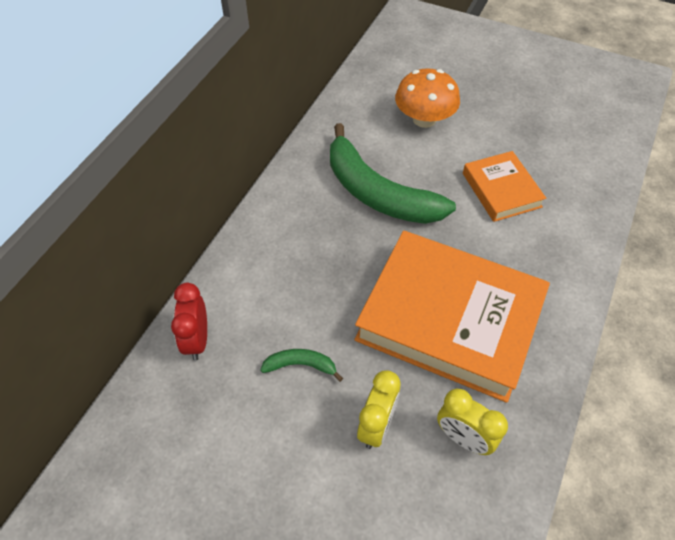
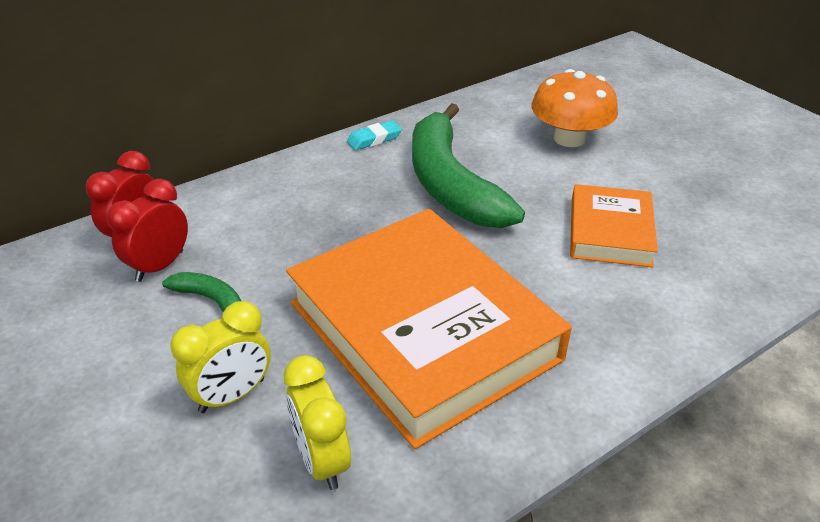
camera: 30 degrees right, 15 degrees down
(239, 356) = (160, 266): none -> red clock
(294, 174) = (374, 139): none -> turquoise eraser

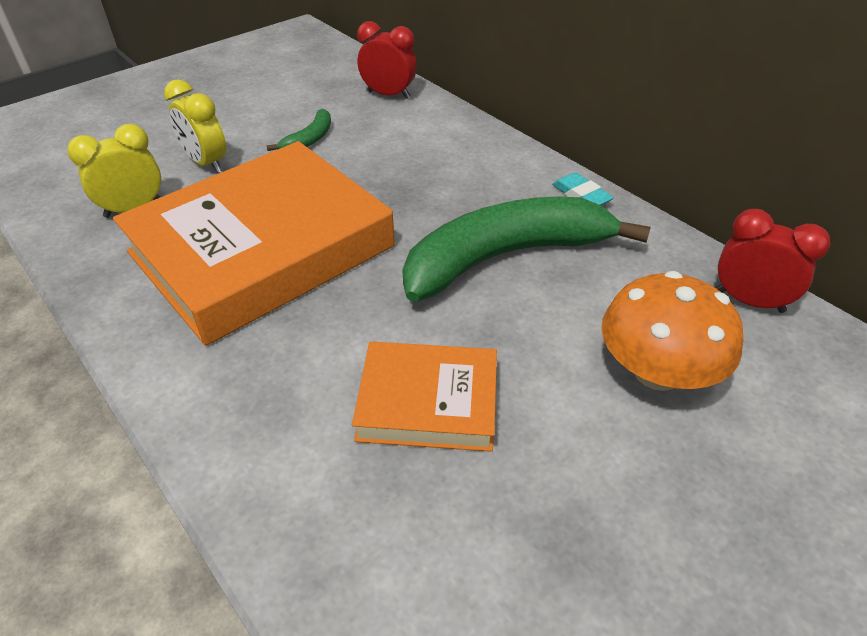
camera: 85 degrees right, 5 degrees up
(160, 266) = (351, 111): red clock -> red clock (749, 301)

